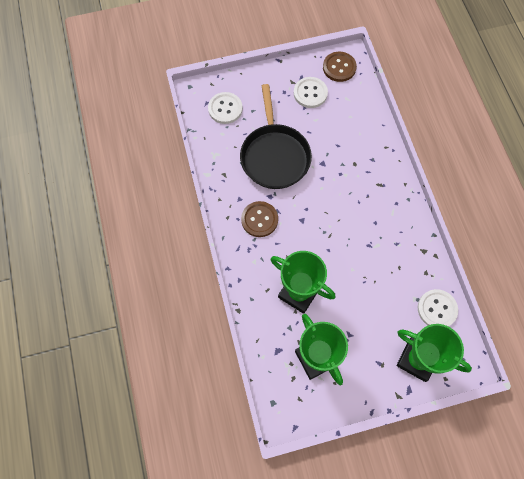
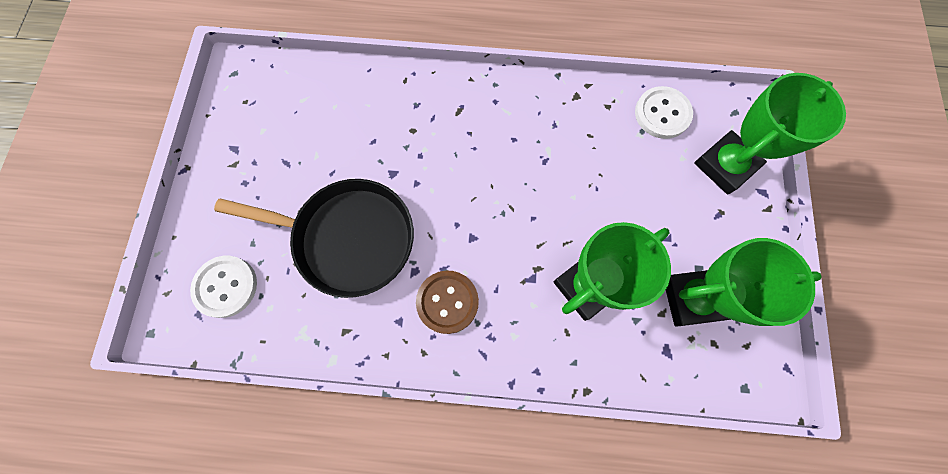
camera: 70 degrees left, 5 degrees up
(310, 93) = (267, 146): white button -> none
(339, 67) = (246, 89): brown button -> none

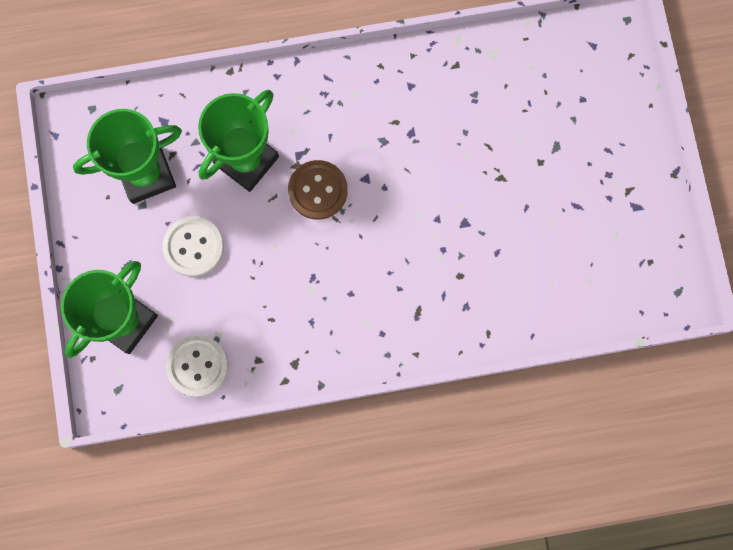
camera: 165 degrees right, 5 degrees up
(226, 286) = (579, 74): white button -> white button (193, 247)
(349, 238) = (483, 147): black pan -> none
(447, 302) = (372, 113): brown button -> brown button (318, 190)

